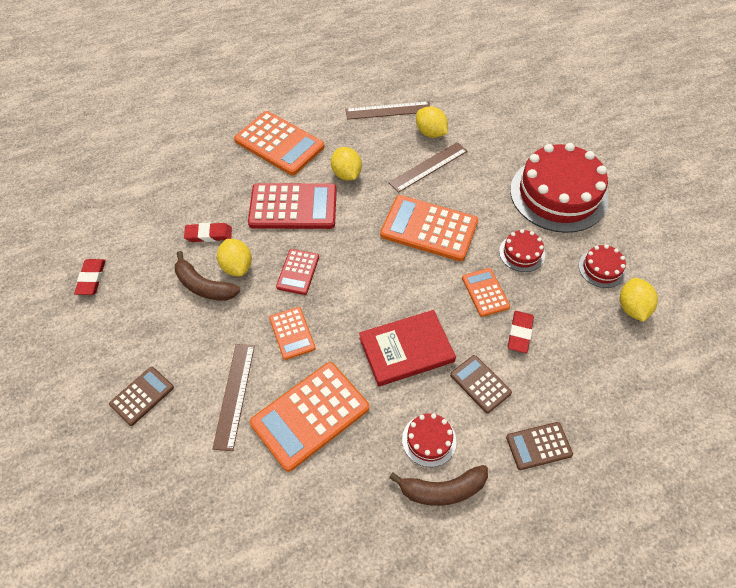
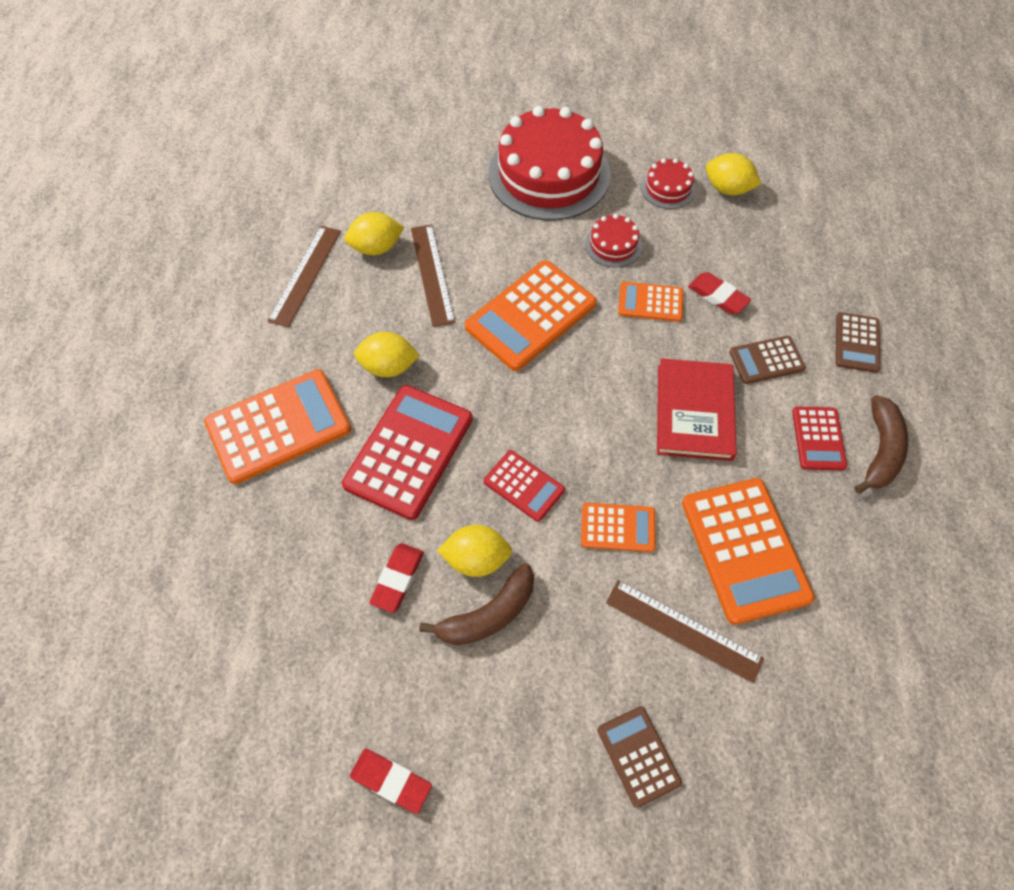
camera: 65 degrees left, 5 degrees up
(429, 440) = (818, 438): red cake -> red calculator

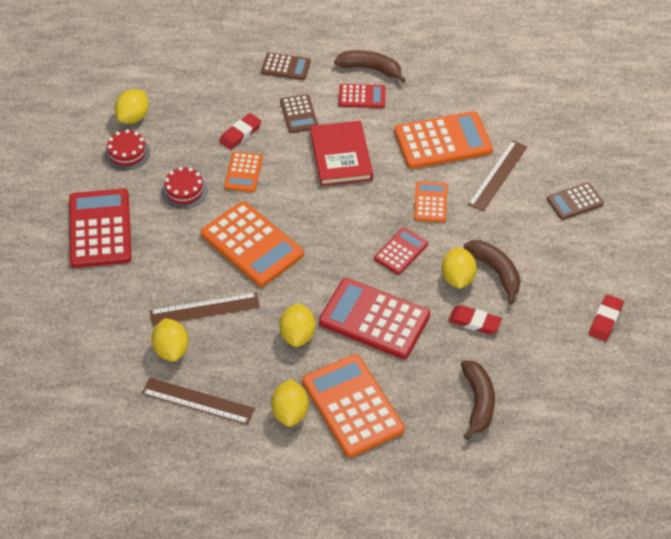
camera: 90 degrees left, 10 degrees down
(264, 576) = (478, 402): none -> brown banana
(278, 362) = (290, 412): none -> yellow lemon
(549, 174) = (100, 229): red cake -> red calculator
(694, 412) = (341, 156): red book -> red book turned 75 degrees clockwise

